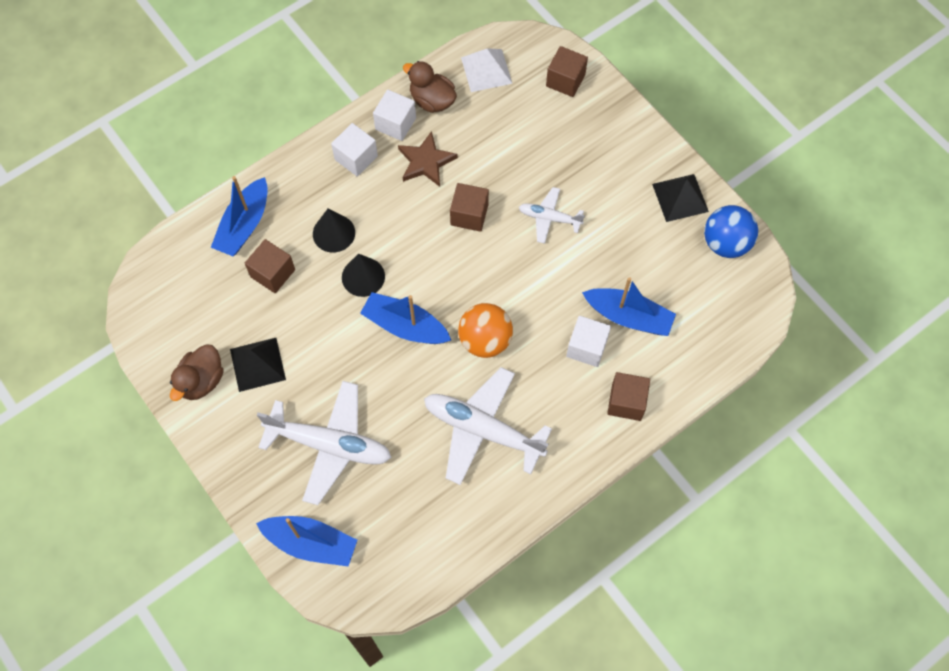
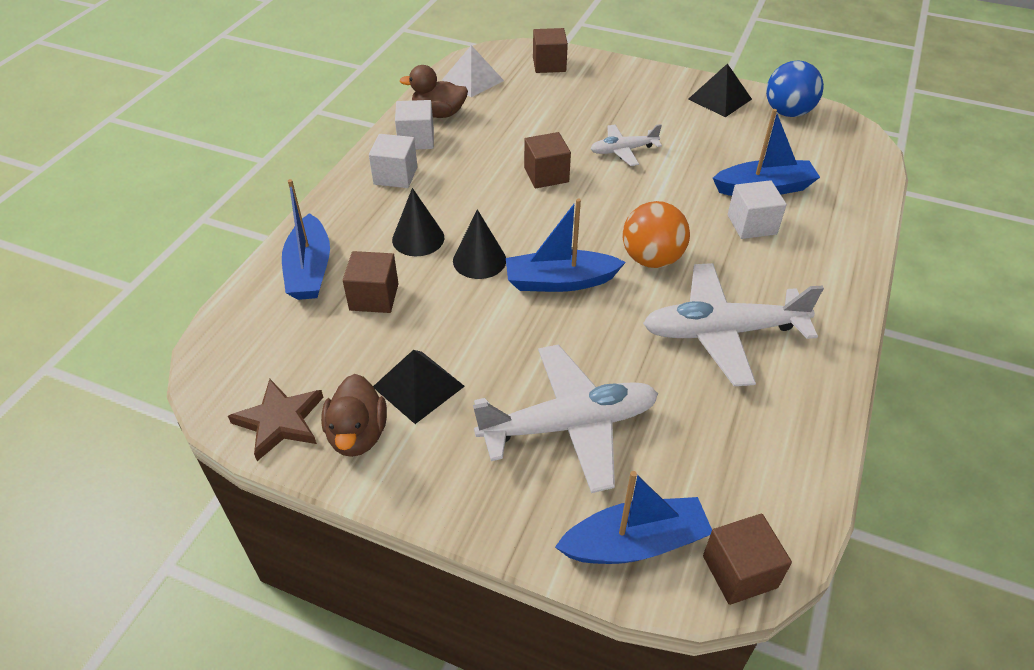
camera: 30 degrees left, 20 degrees down
(426, 162) = (469, 154): brown star -> brown star (280, 421)
(626, 402) = (831, 249): brown cube -> brown cube (739, 572)

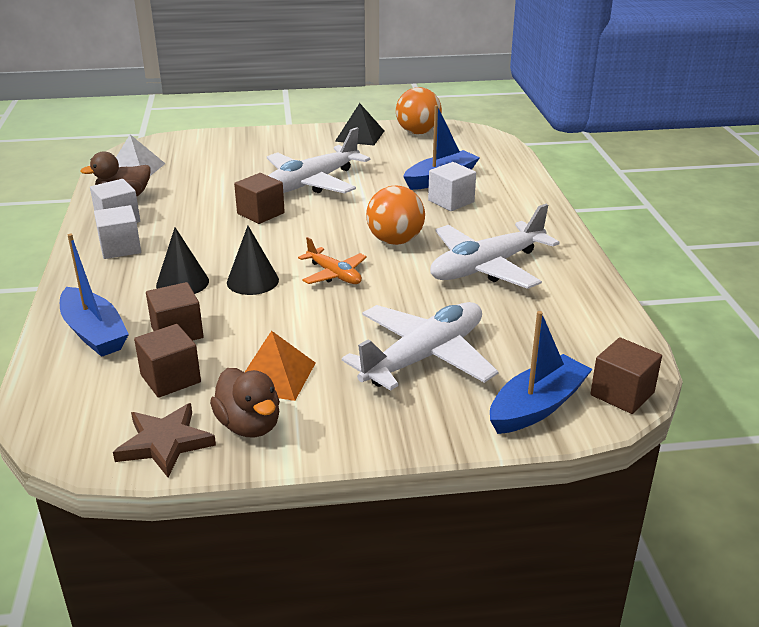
camera: 30 degrees left, 15 degrees down
(418, 386) = (275, 376): black pyramid -> orange pyramid
(549, 64) = (197, 145): brown cube -> brown cube (170, 378)
(560, 281) = (334, 275): blue boat -> orange plane
(623, 150) = (311, 183): white plane -> white plane, size x1.86
(787, 112) = (418, 132): blue ball -> orange ball

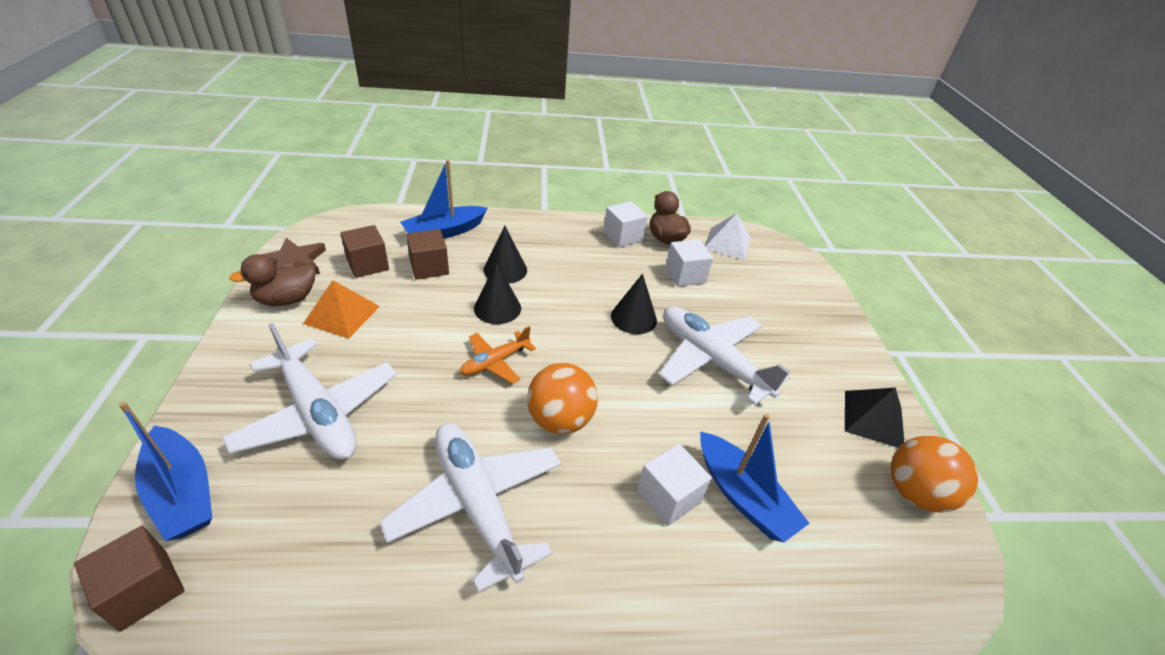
camera: 90 degrees right, 10 degrees up
(120, 248) = (571, 239): white cube -> white cube (685, 275)
(260, 213) = (633, 318): brown cube -> black cone

